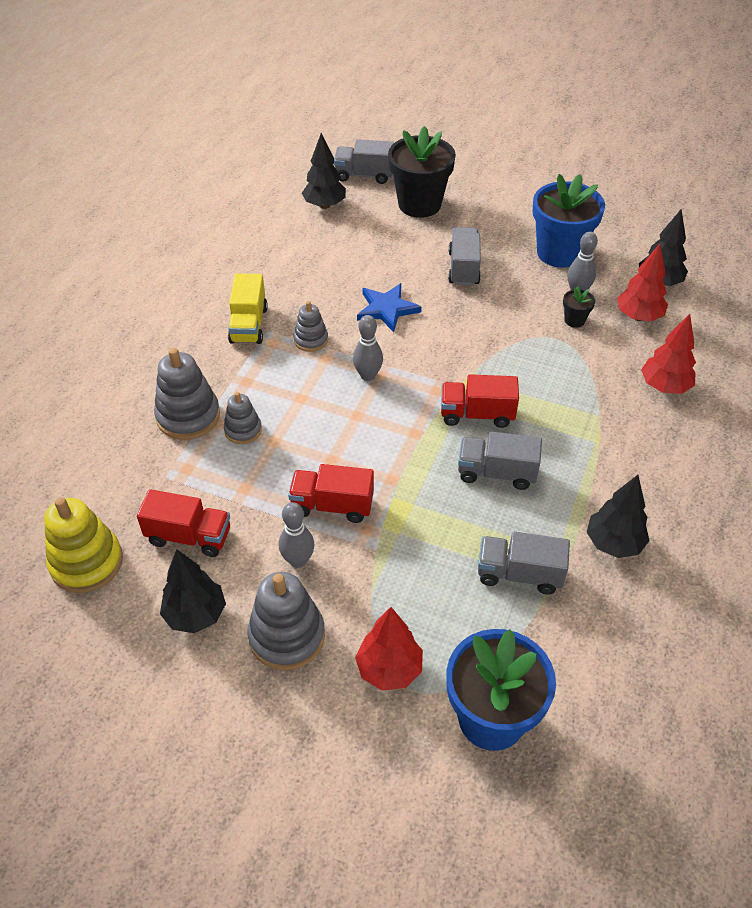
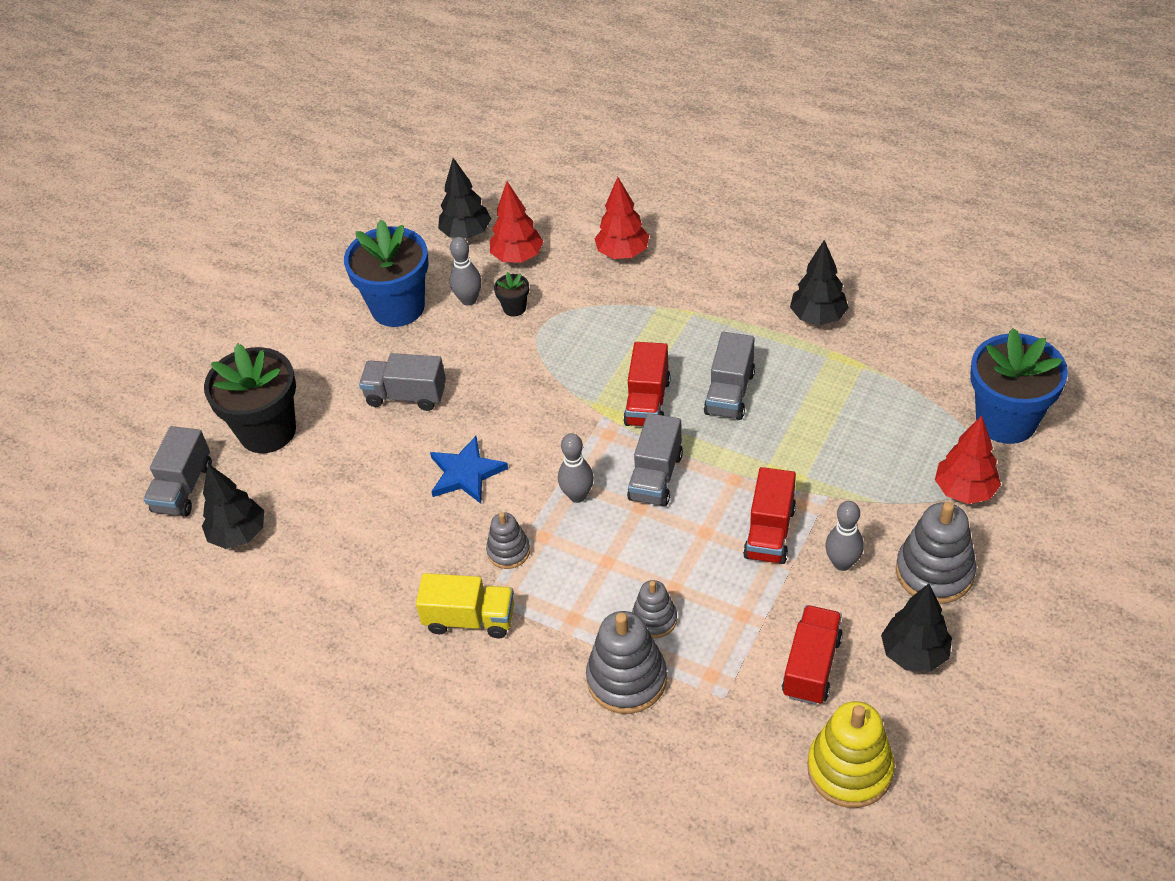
camera: 80 degrees left, 0 degrees up
(519, 574) = (854, 387): grey truck -> grey truck (655, 477)

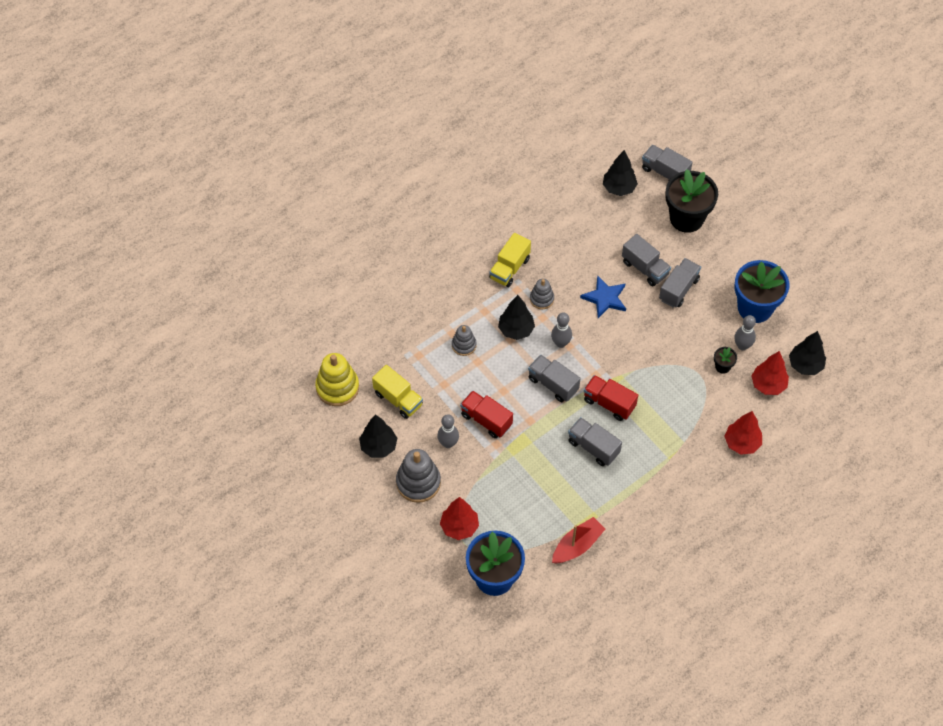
camera: 110 degrees right, 10 degrees up
(385, 446) = (645, 268): none -> grey truck
(626, 679) = (437, 319): grey stacking toy -> none
(811, 666) = (398, 399): red truck -> yellow truck
(818, 317) = (628, 523): black tree -> black tree (516, 330)
(889, 354) = (577, 545): none -> red boat

